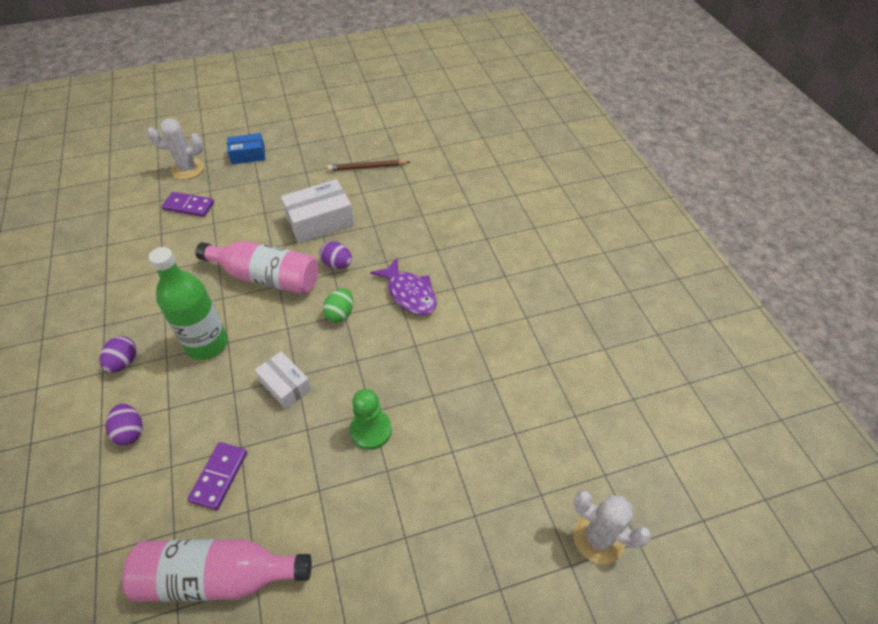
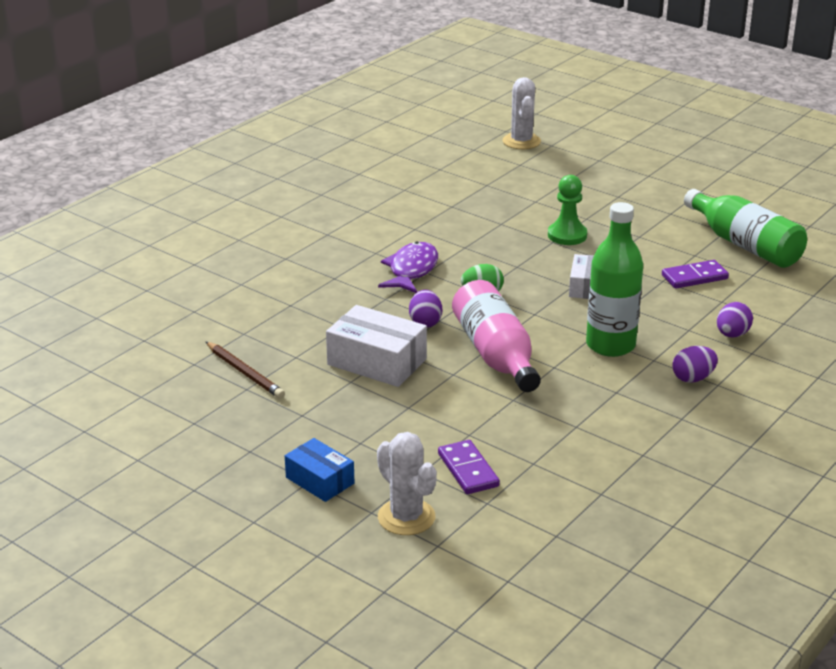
camera: 125 degrees left, 20 degrees down
(217, 577) = (745, 245): pink bottle -> green bottle

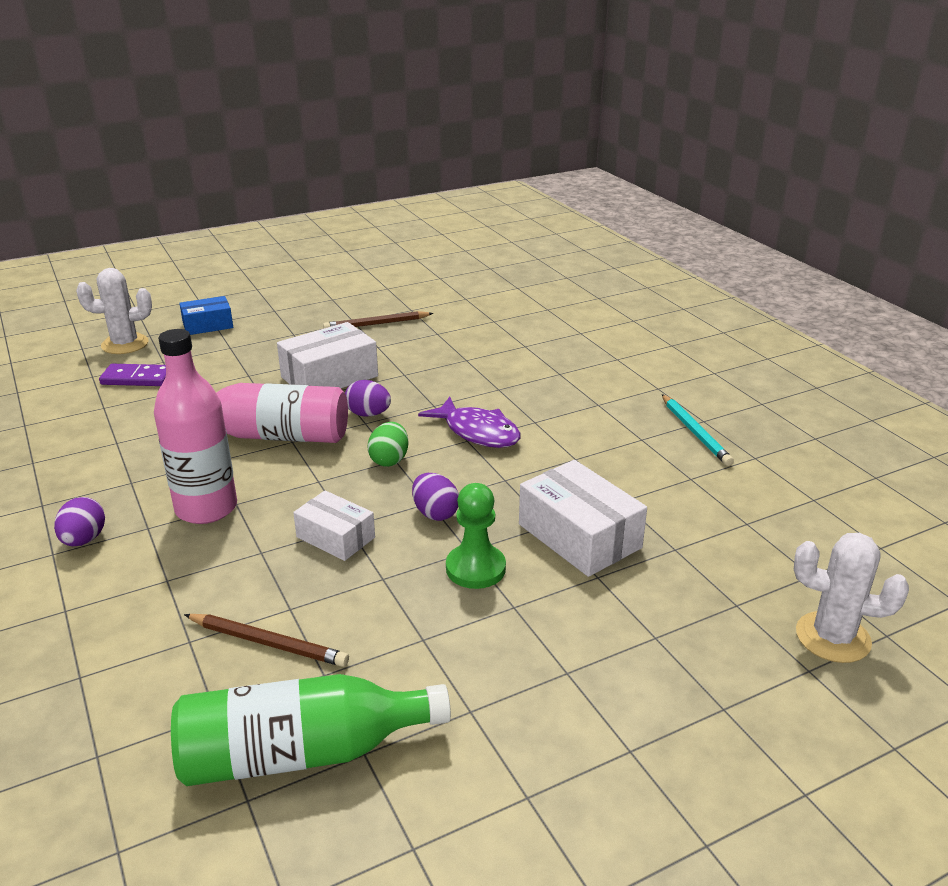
camera: 115 degrees right, 0 degrees up
(341, 195) = (695, 432): none -> turquoise pencil
(503, 212) = (579, 536): none -> white box
(610, 345) = (206, 508): green bottle -> pink bottle
(694, 277) = (268, 643): purple domino -> brown pencil
(732, 334) = (115, 611): purple egg -> purple egg (435, 513)

